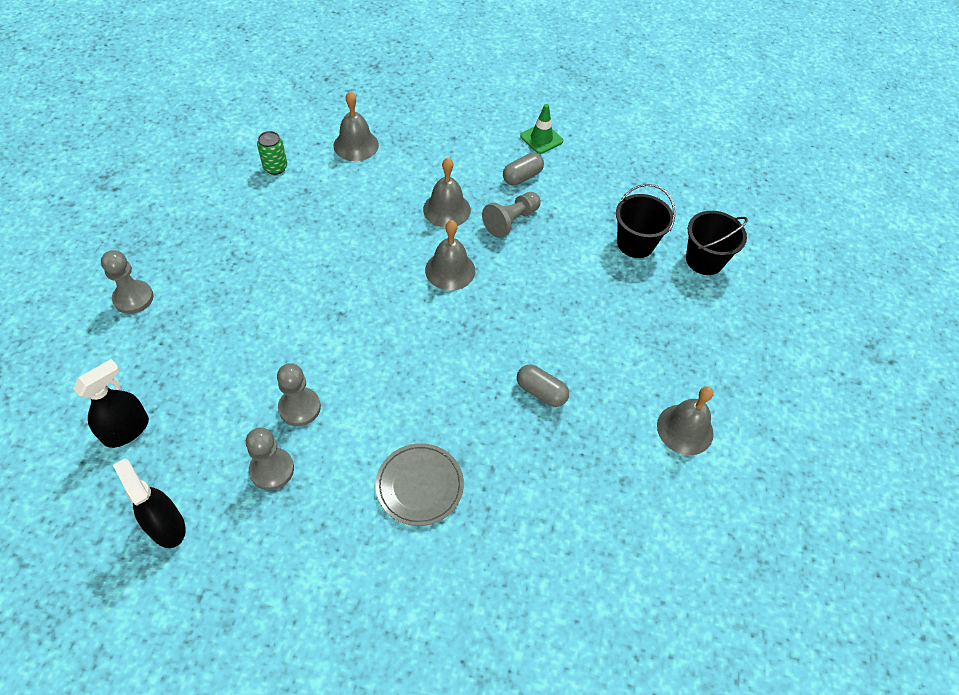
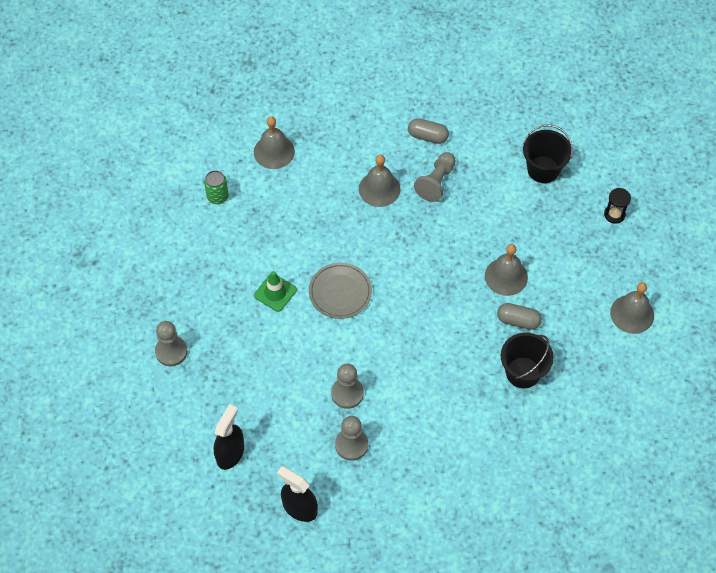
camera: 15 degrees left, 5 degrees up
(419, 485) = (461, 420): grey plate -> grey plate (340, 292)
(450, 270) = (407, 243): grey bell -> grey bell (506, 276)
(522, 177) = (427, 136): grey capsule -> grey capsule turned 75 degrees clockwise
(541, 139) = (428, 92): green traffic cone -> green traffic cone (275, 292)
(701, 312) = (614, 214): none -> black hourglass
(704, 260) = (602, 166): black bucket -> black bucket (523, 372)

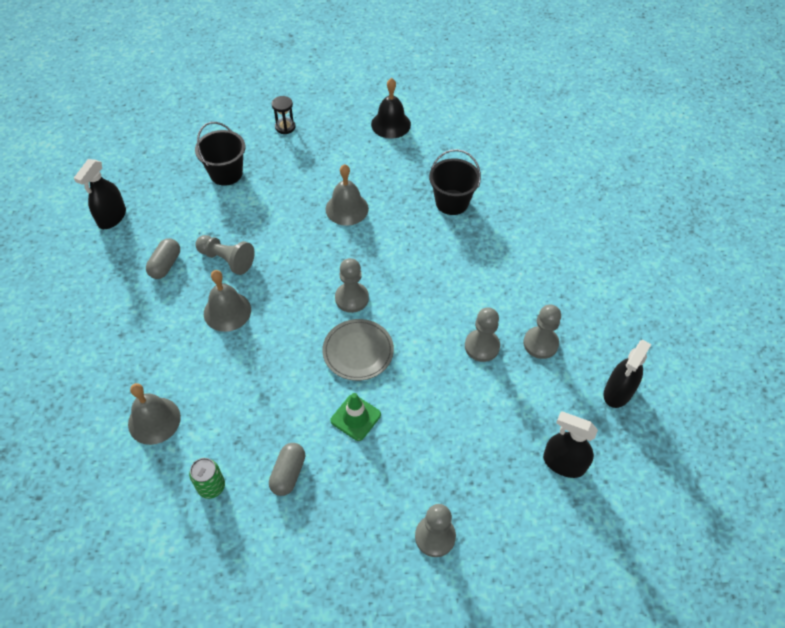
camera: 90 degrees left, 5 degrees down
(397, 285) = (352, 298): none -> grey pawn
(479, 87) = (112, 217): none -> black spray bottle
(518, 321) = (396, 202): grey capsule -> grey capsule (288, 473)
(632, 314) = (391, 124): grey bell -> black bell

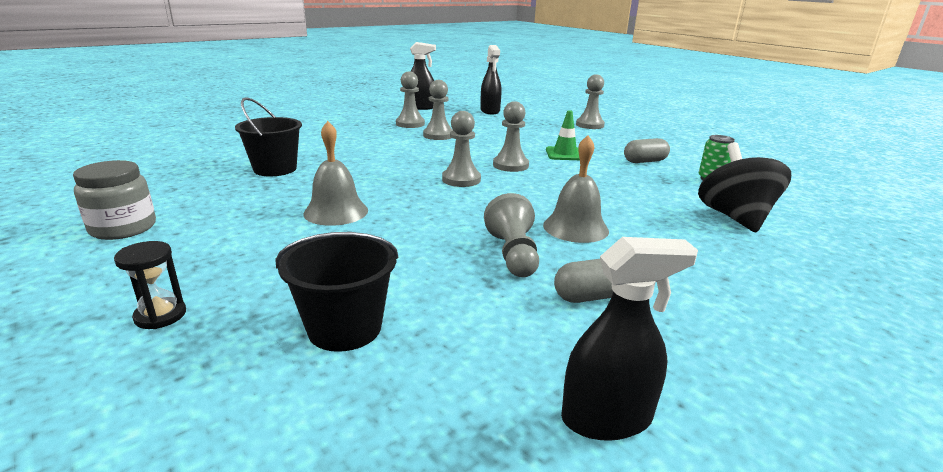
camera: 125 degrees left, 30 degrees down
(154, 420) = (735, 217): grey bell -> black spinning top
(358, 351) = (510, 165): grey plate -> grey pawn
(391, 124) = (123, 228): black bell -> grey jar

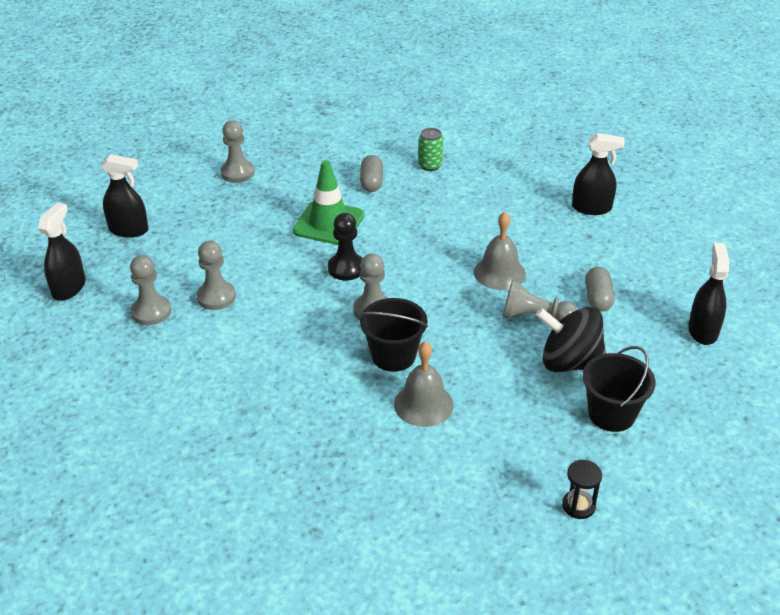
camera: 70 degrees left, 15 degrees up
(123, 228) = (415, 554): grey jar -> none
(275, 169) = (283, 445): black bucket -> black bucket (393, 356)
(510, 165) = (346, 268): grey pawn -> black pawn
(564, 154) = (329, 223): green traffic cone -> green traffic cone, size x1.57
(735, 217) = (506, 190): black spinning top -> black spinning top (569, 362)
(791, 275) = (591, 208): none -> black spray bottle

